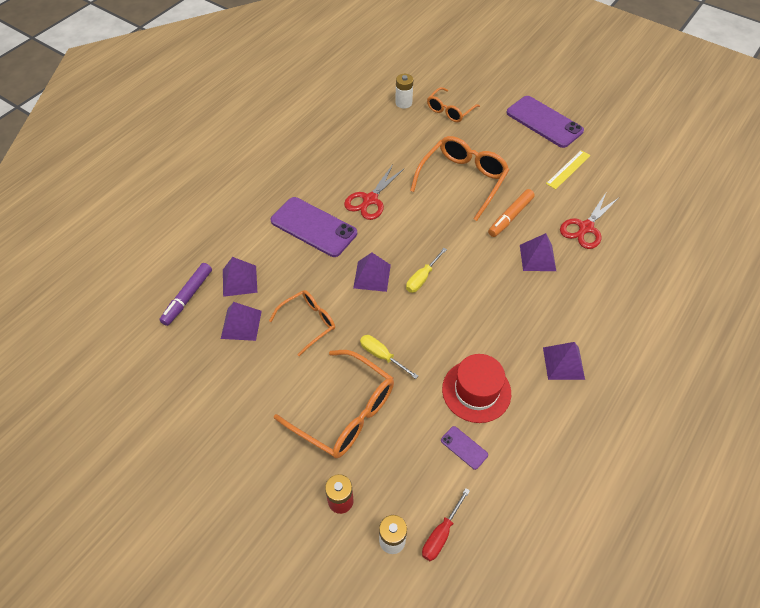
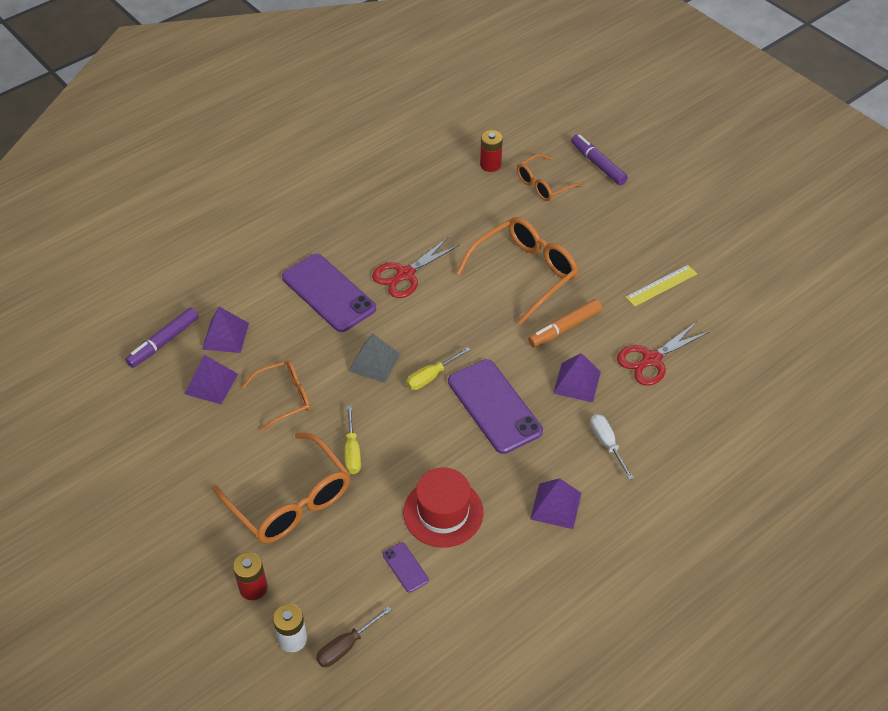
camera: 15 degrees right, 5 degrees down
(372, 276) = (374, 362): purple pyramid -> grey pyramid
(381, 356) = (352, 451): yellow screwdriver -> yellow screwdriver turned 150 degrees counterclockwise
(403, 103) = (490, 165): white battery -> red battery
(441, 534) = (346, 646): red screwdriver -> brown screwdriver
(483, 88) = (598, 164): none -> purple marker
(544, 122) = (657, 221): purple phone -> purple phone (494, 406)
(581, 302) = (607, 444): none -> white screwdriver

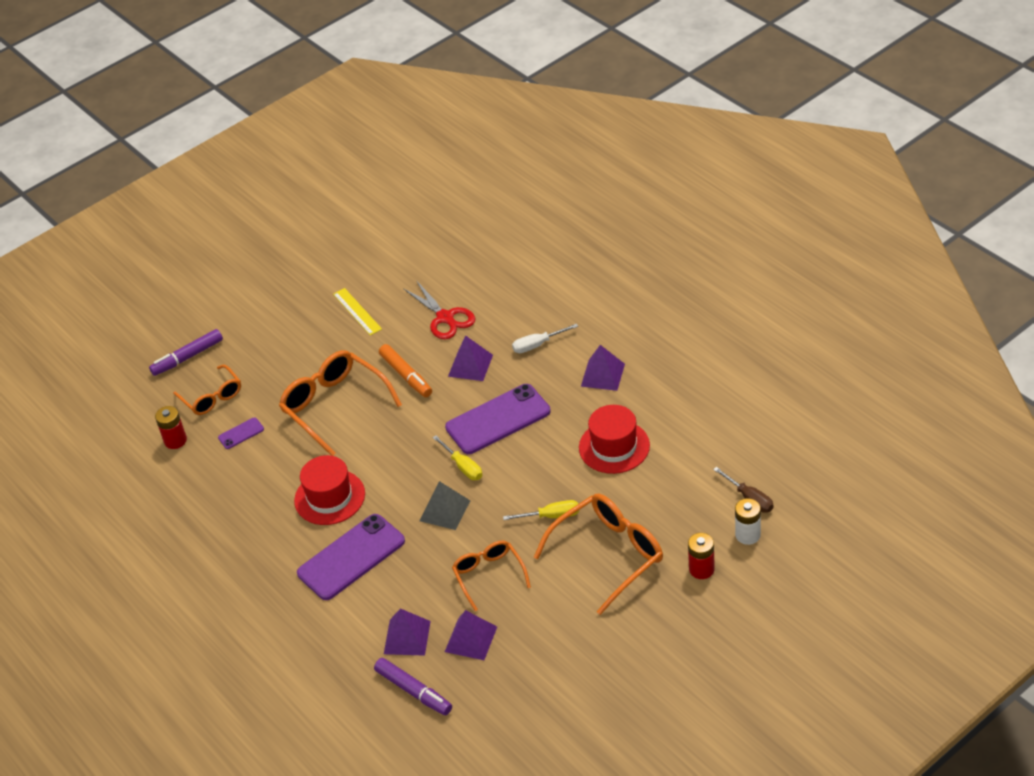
camera: 85 degrees left, 5 degrees down
(405, 274) = (329, 497): red scissors -> red hat
(405, 567) = (671, 467): purple phone -> purple phone (241, 433)

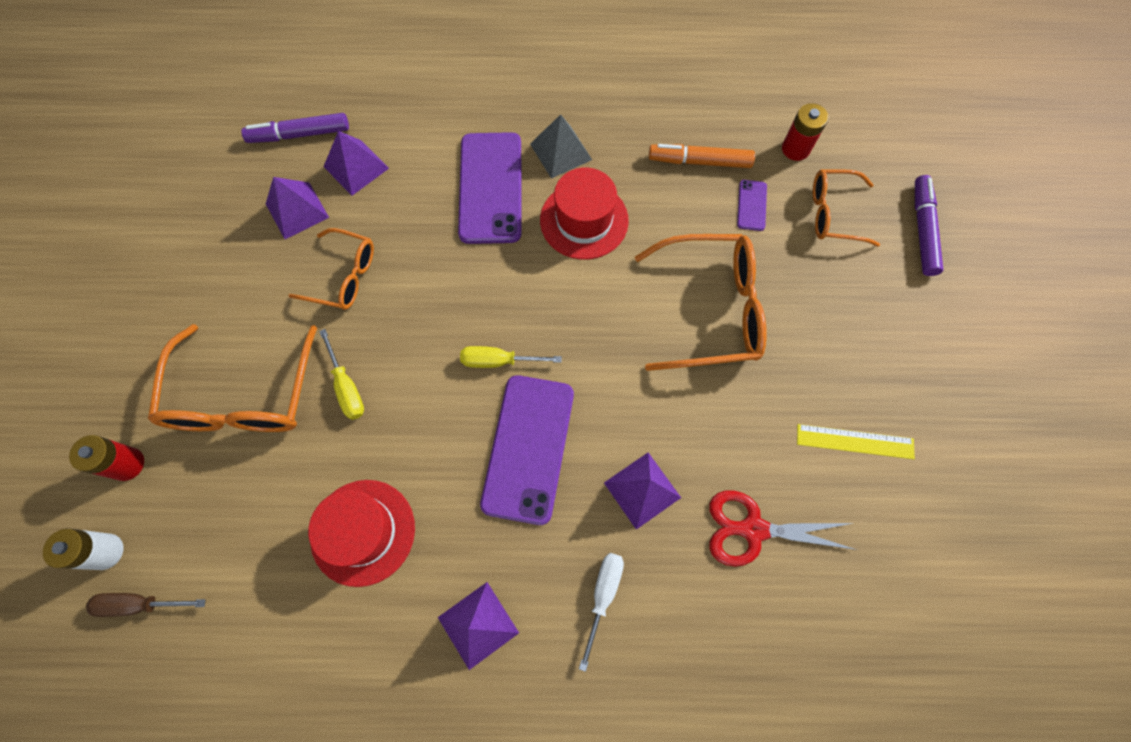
camera: 125 degrees right, 25 degrees up
(406, 375) = (691, 411): orange marker -> orange marker (699, 161)
(445, 510) = (460, 301): grey pyramid -> grey pyramid (561, 151)
(551, 516) = (347, 387): yellow screwdriver -> yellow screwdriver turned 60 degrees counterclockwise

